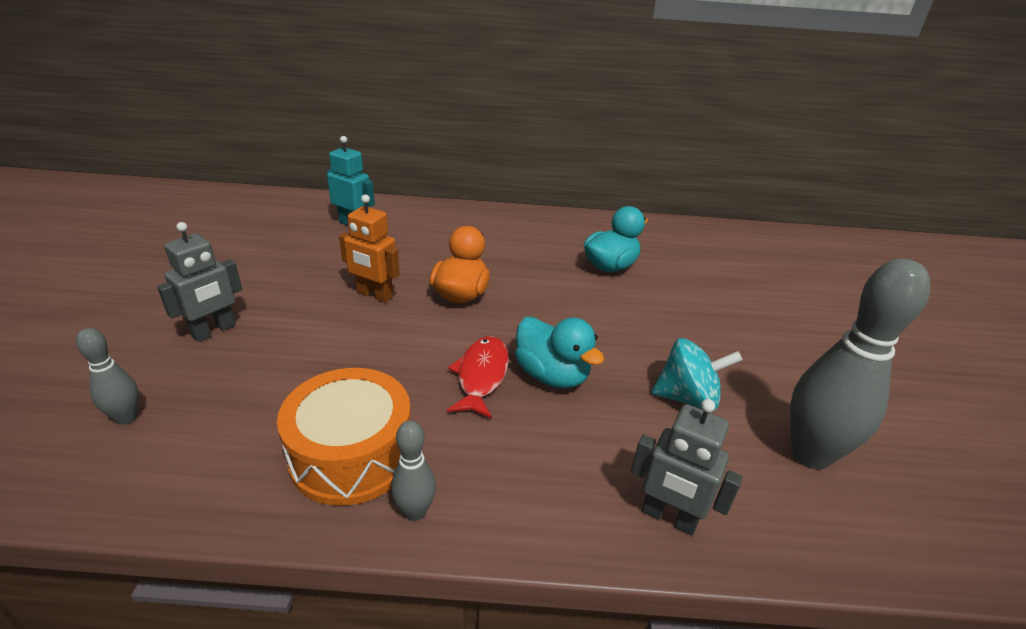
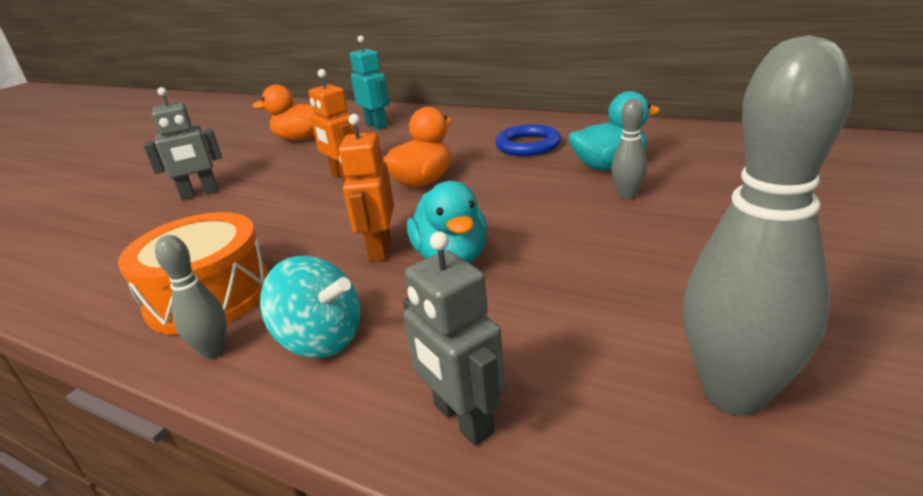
camera: 30 degrees right, 5 degrees down
(126, 417) = (89, 244): grey bowling pin -> grey bowling pin (627, 195)
(277, 245) = (302, 138): none -> orange duck
(481, 376) = (379, 249): red fish -> orange robot
(527, 245) = (528, 145): none -> blue ring
(687, 398) = (597, 300): turquoise spinning top -> turquoise spinning top (321, 339)

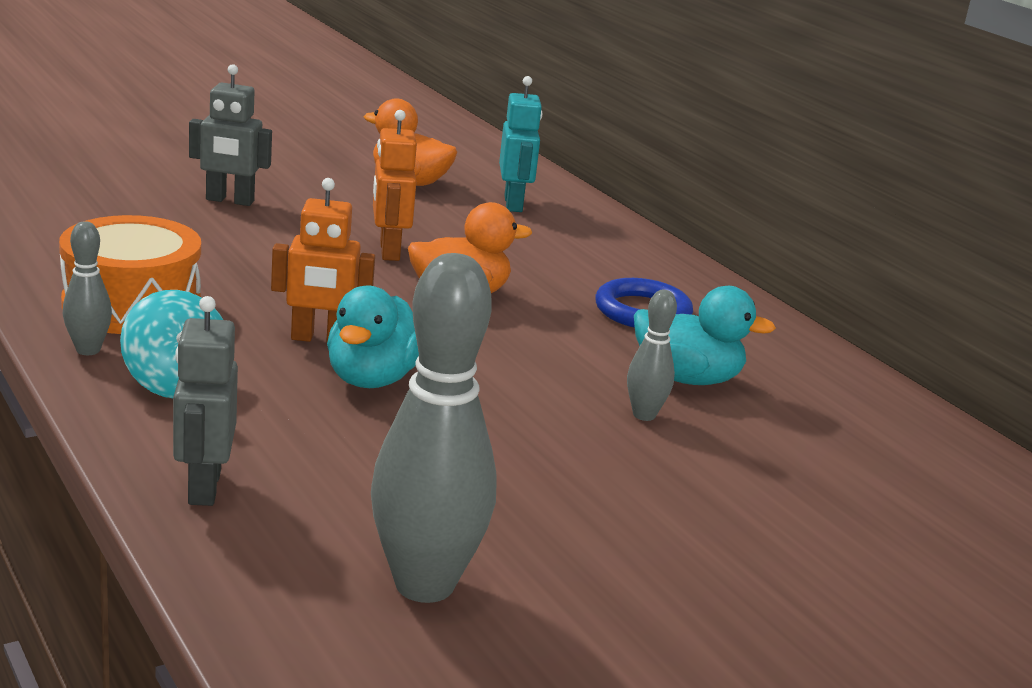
camera: 25 degrees right, 5 degrees down
(379, 249) = (319, 339): orange robot -> orange robot turned 120 degrees counterclockwise

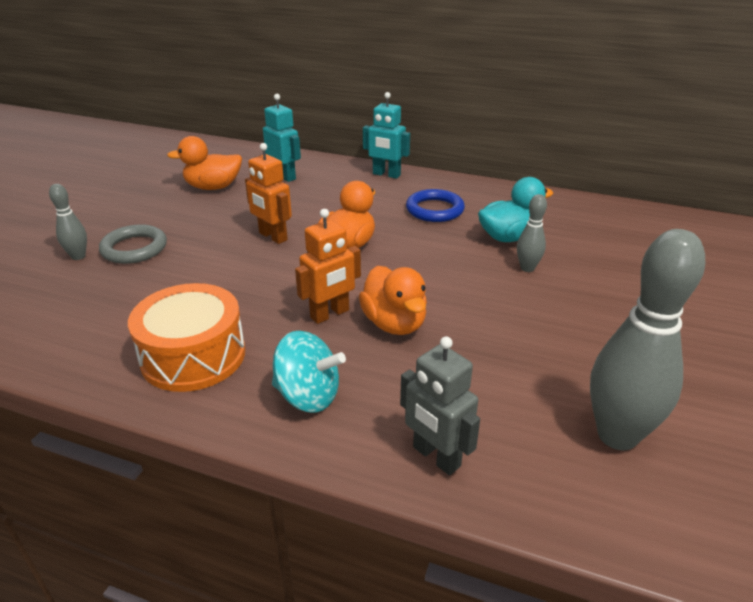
camera: 35 degrees left, 10 degrees up
(88, 350) = (220, 406): grey bowling pin -> grey bowling pin (78, 256)
(229, 201) = (134, 248): grey robot -> grey ring
(372, 379) = (394, 323): turquoise duck -> orange duck
(652, 253) = (386, 174): none -> turquoise robot

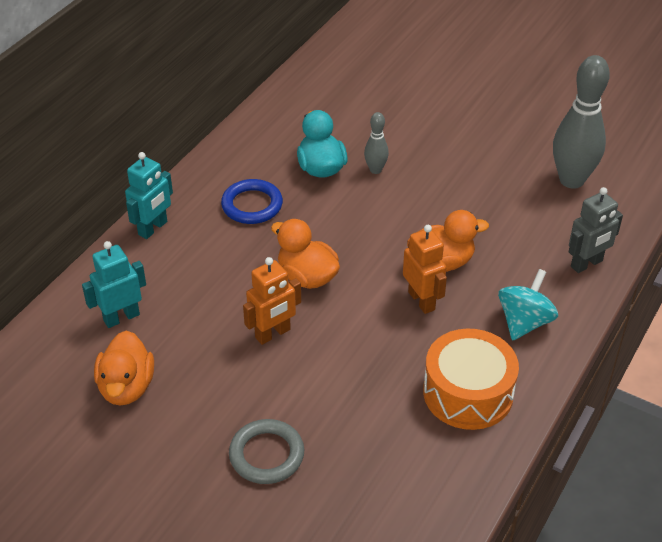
camera: 80 degrees left, 10 degrees up
(78, 256) = (271, 507): grey bowling pin -> none

